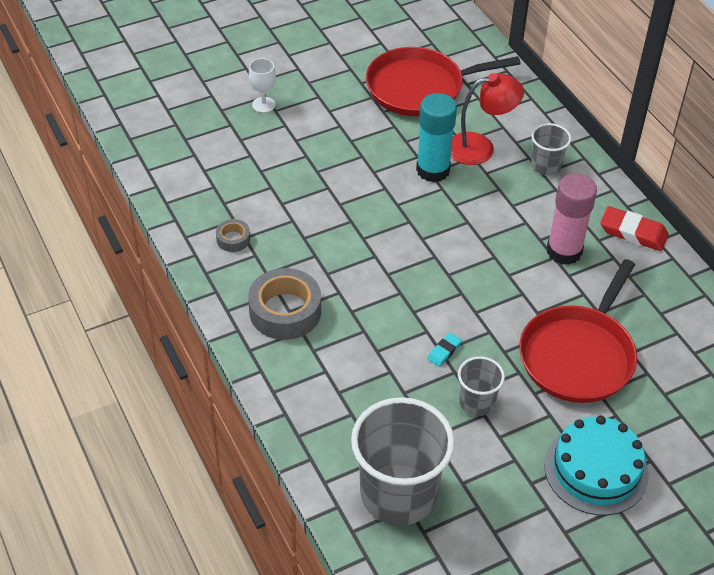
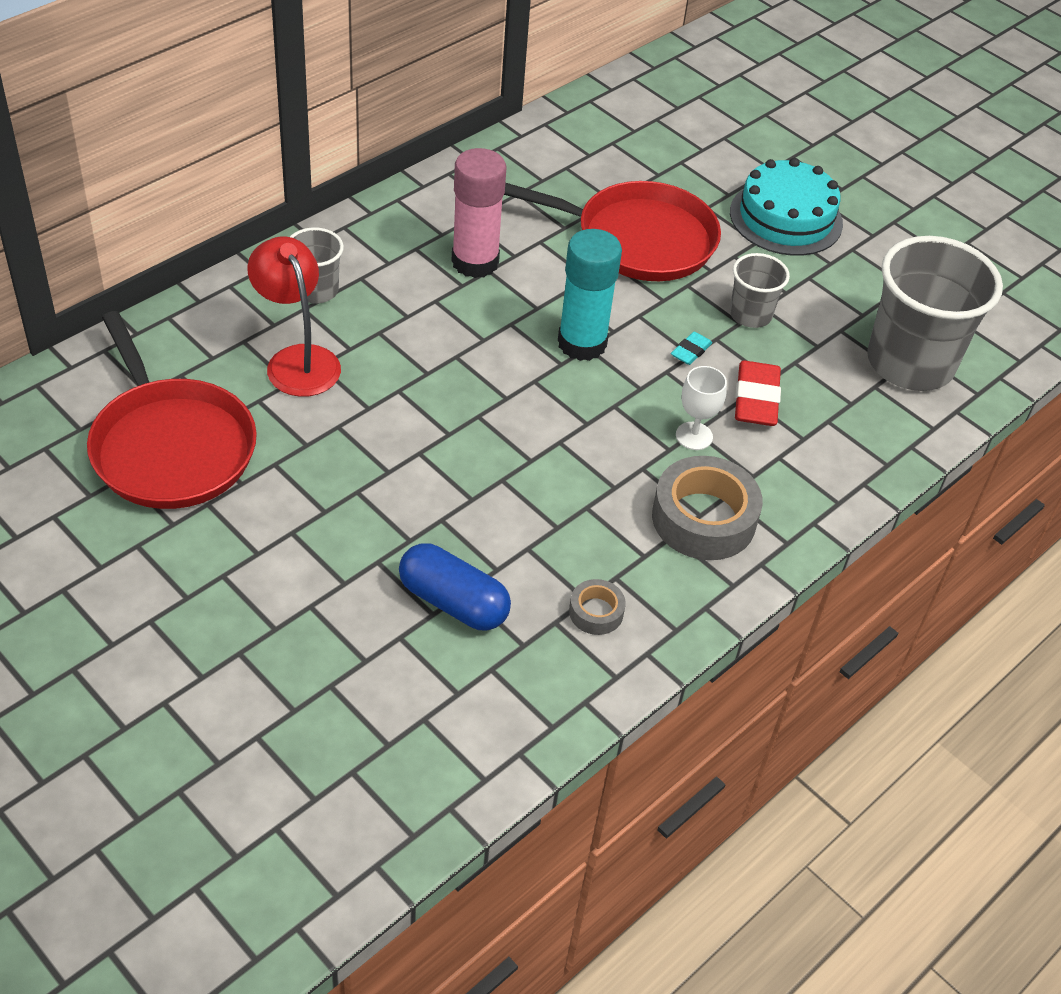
camera: 110 degrees left, 0 degrees up
(263, 105) = (265, 649): white goblet -> white goblet (694, 436)
(265, 180) = (453, 602): none -> blue capsule
(433, 170) = (363, 405): turquoise glue stick -> turquoise glue stick (582, 343)
(444, 351) = (691, 351): turquoise eraser -> turquoise eraser turned 75 degrees counterclockwise
(633, 232) = (417, 206): red eraser -> red eraser (756, 399)

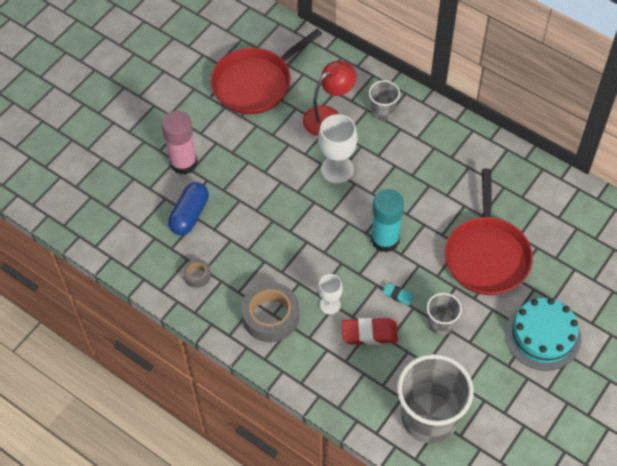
camera: 85 degrees right, 10 degrees up
(419, 372) = (337, 169): none -> white goblet
(475, 262) = (433, 177): pink glue stick -> pink glue stick (183, 163)

